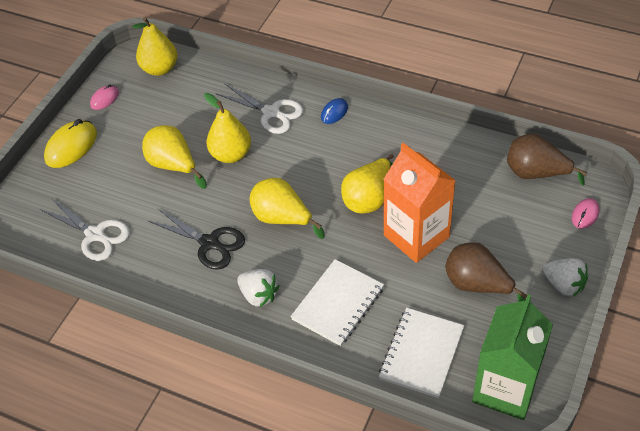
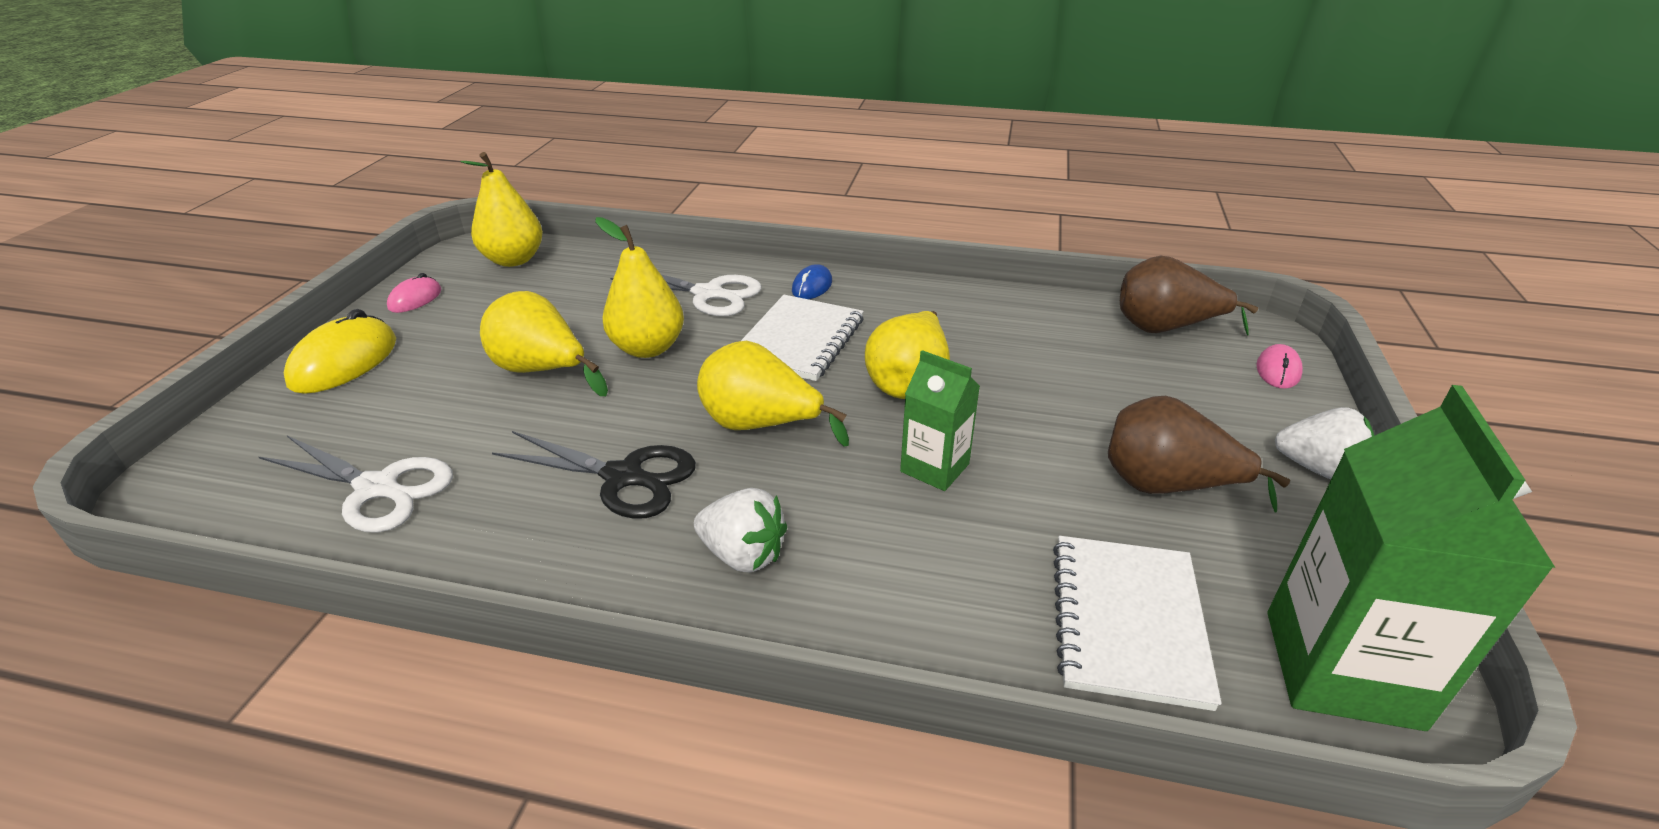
camera: 15 degrees left, 15 degrees down
(338, 304) = (914, 550): white notebook -> white notebook (799, 340)
(363, 258) = (934, 468): none -> green carton
(416, 236) = (1017, 426): orange carton -> none

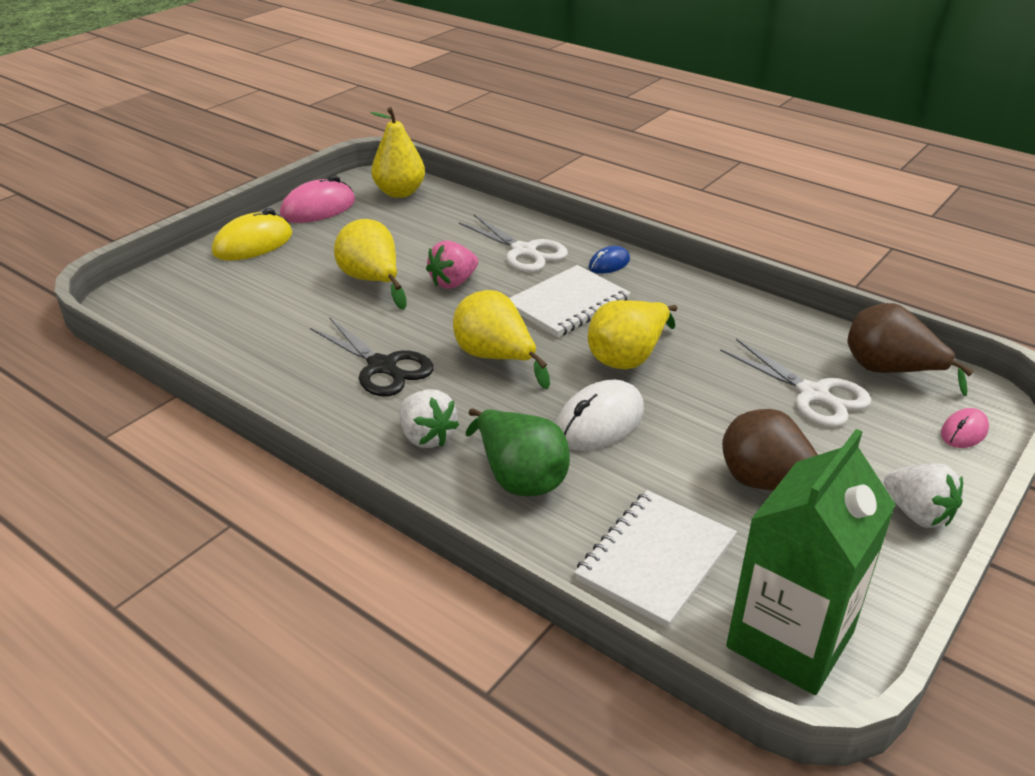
camera: 25 degrees right, 0 degrees up
(378, 488) = (234, 332): white scissors -> white scissors (813, 394)
(415, 299) = (318, 208): pink mouse -> pink mouse, size x1.78
(648, 348) = (453, 282): yellow pear -> pink strawberry
(895, 570) = (519, 477): none -> green pear
(934, 468) = (599, 422): green carton -> white mouse

